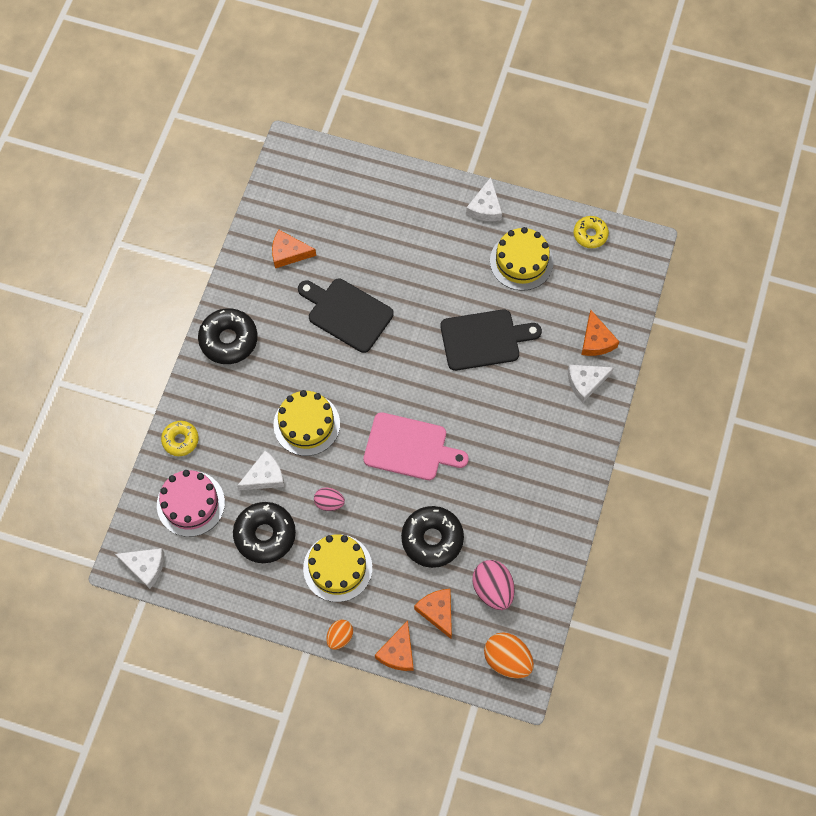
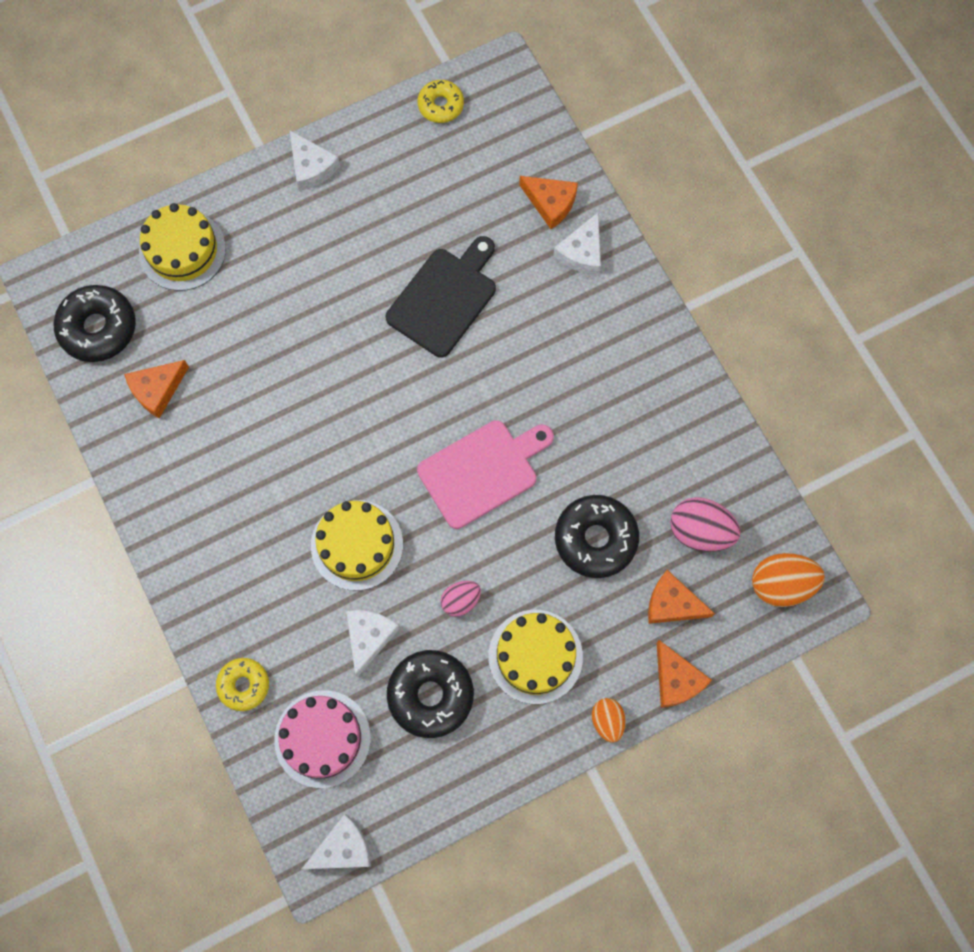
camera: 45 degrees left, 5 degrees up
(229, 340) = (187, 535): black donut -> black donut (98, 328)
(347, 313) = (282, 396): black cutting board -> none
(521, 261) = (402, 189): yellow cake -> yellow cake (182, 250)

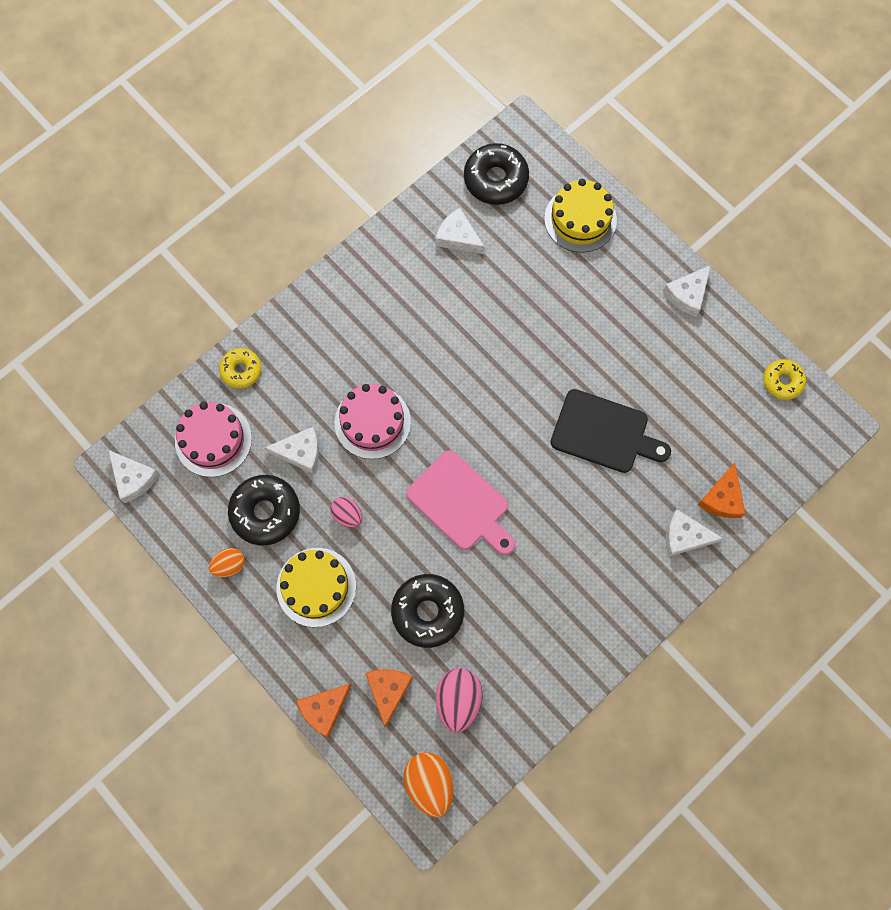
camera: 75 degrees right, 0 degrees up
(157, 390) = (458, 237): orange cheese -> white cheese
(357, 545) = (372, 422): yellow cake -> pink cake
(607, 721) = (276, 659): orange egg -> orange egg (229, 565)

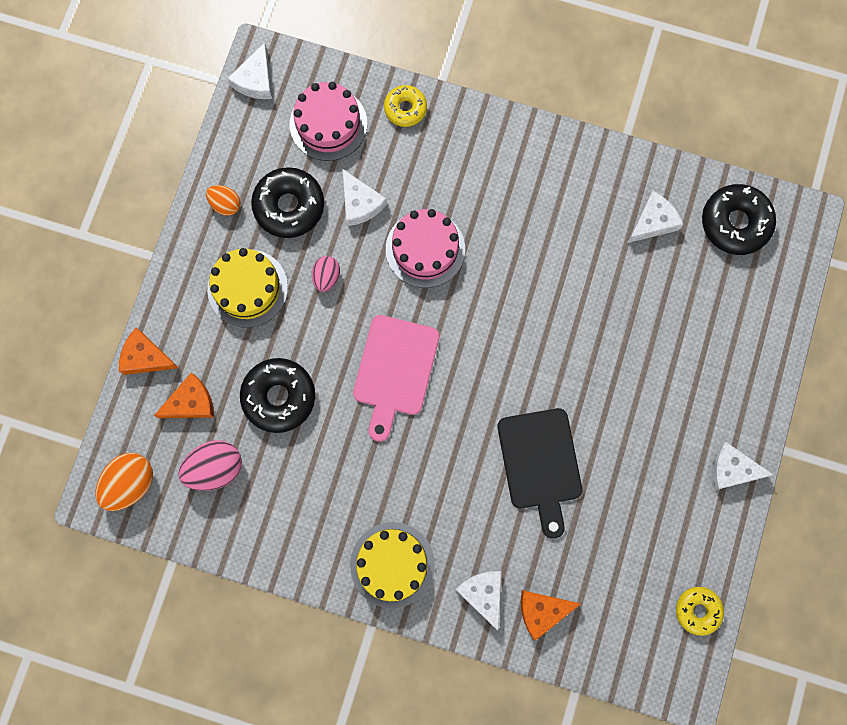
camera: 60 degrees right, 5 degrees up
(458, 237) = (653, 222): white cheese -> white cheese turned 45 degrees clockwise
(580, 219) = (745, 324): yellow cake -> yellow cake (392, 564)

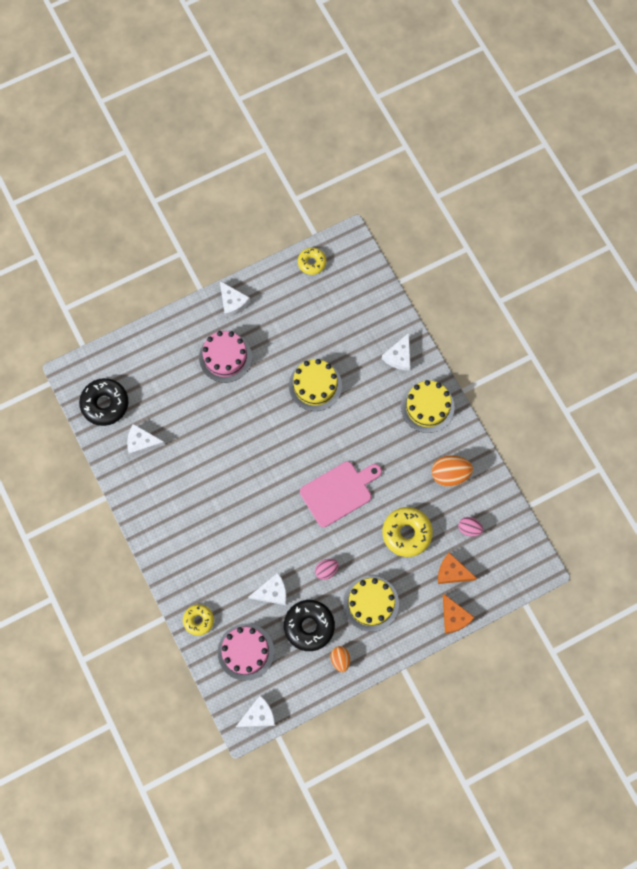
camera: 135 degrees left, 5 degrees down
(130, 483) = (517, 560): orange egg -> orange egg (450, 474)
(215, 468) = (469, 528): pink egg -> pink egg, size x0.61
(279, 397) = (406, 533): black donut -> yellow donut
(360, 203) = (272, 592): white cheese -> white cheese turned 60 degrees clockwise
(425, 249) = (264, 537): pink cake -> pink cake (225, 357)
(540, 464) = (315, 385): black cutting board -> yellow cake
(542, 611) = (380, 325): orange cheese -> none

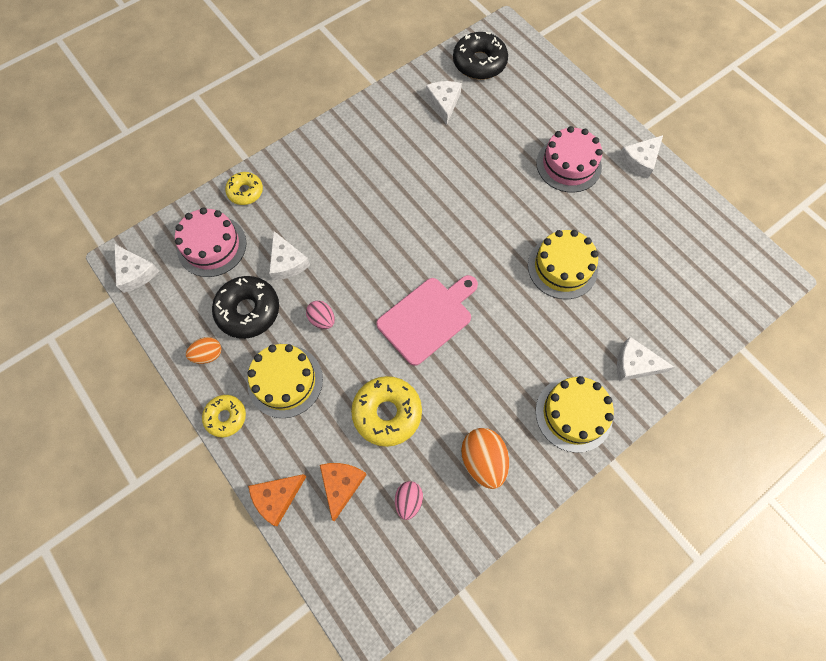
camera: 80 degrees right, 5 degrees down
(312, 263) = (725, 237): yellow donut -> yellow donut (226, 417)
(338, 492) = (427, 318): pink cutting board -> pink cutting board turned 90 degrees counterclockwise

